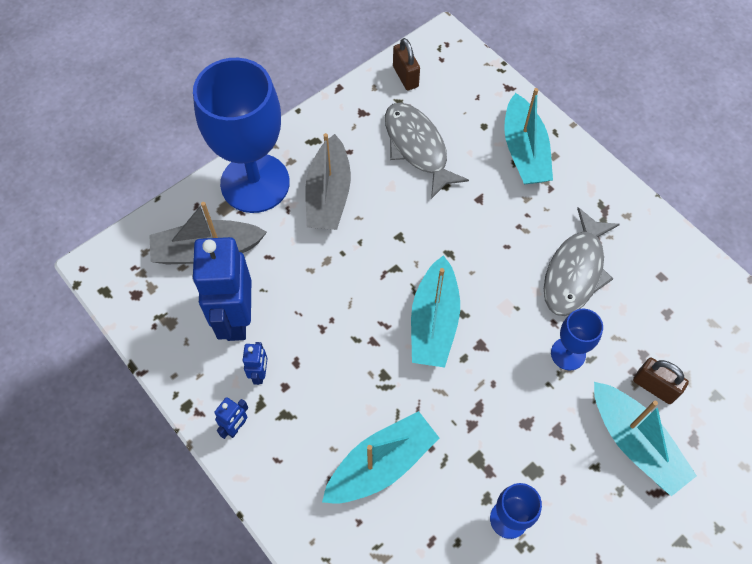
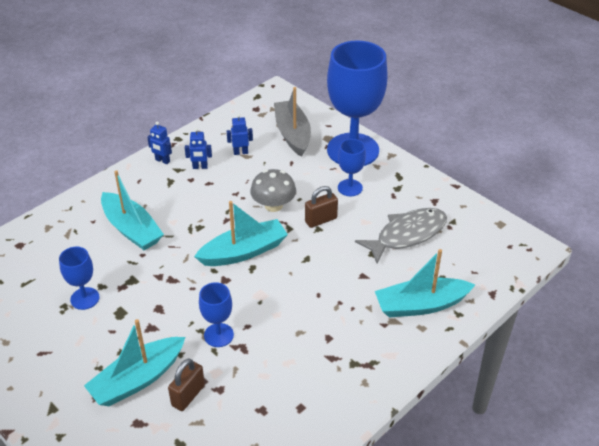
camera: 85 degrees right, 20 degrees down
(236, 319) = (240, 152): blue robot -> blue robot, size x0.43
(328, 195) = (350, 188): grey boat -> blue goblet
(352, 283) = (273, 205): none -> grey mushroom
(405, 77) = (481, 224): brown padlock -> brown padlock (321, 220)
(434, 322) = (244, 252): turquoise boat -> turquoise boat turned 150 degrees clockwise
(575, 271) = (299, 341): grey fish -> none

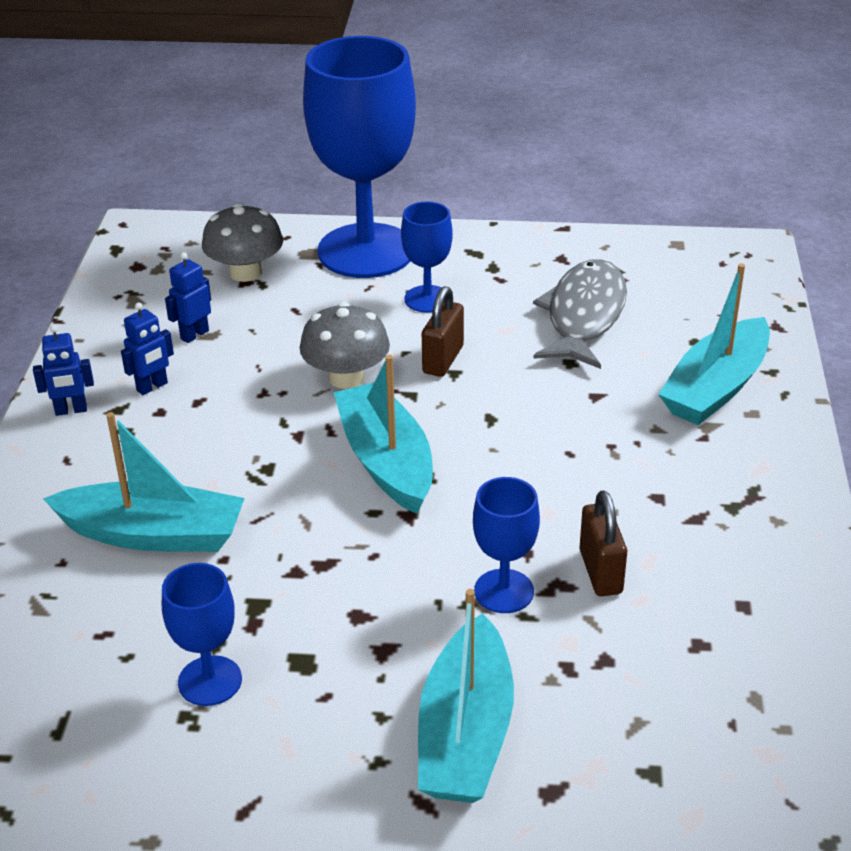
camera: 40 degrees left, 5 degrees down
(188, 395) = (573, 700): brown padlock -> brown padlock (600, 572)
(244, 252) = (386, 461): turquoise boat -> turquoise boat turned 45 degrees counterclockwise
(292, 134) = (245, 272): grey boat -> grey mushroom

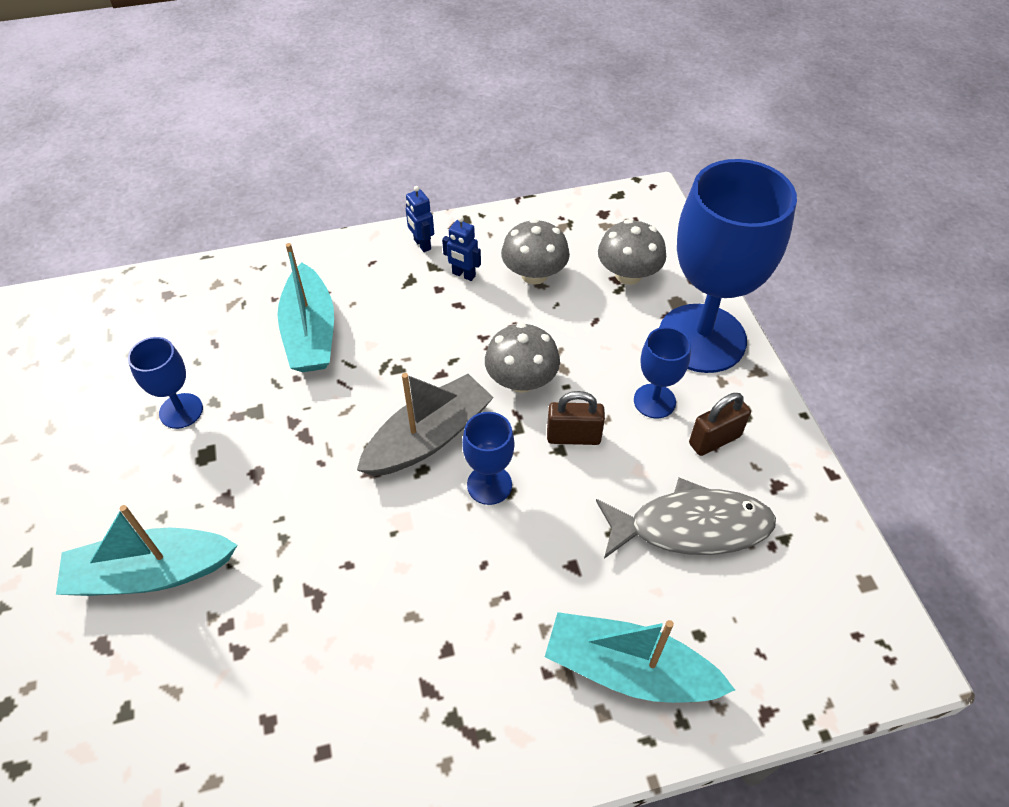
camera: 70 degrees right, 15 degrees up
(194, 335) = (534, 274): blue robot -> grey mushroom
(386, 461) = (428, 437): turquoise boat -> grey boat
(504, 591) = (300, 559): blue goblet -> blue goblet (489, 485)
(600, 572) = (338, 624): brown padlock -> brown padlock (714, 440)

